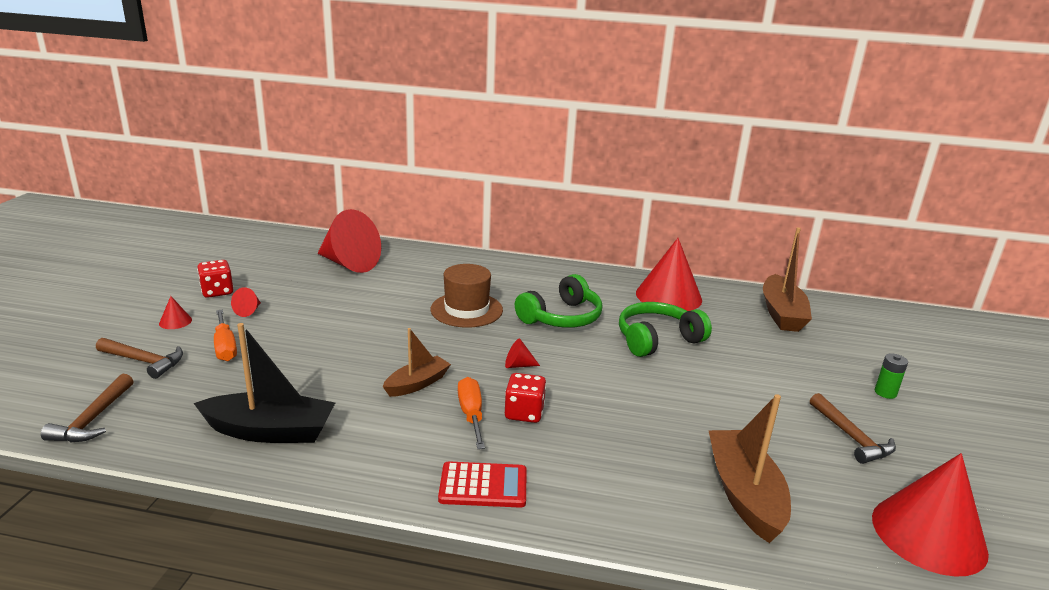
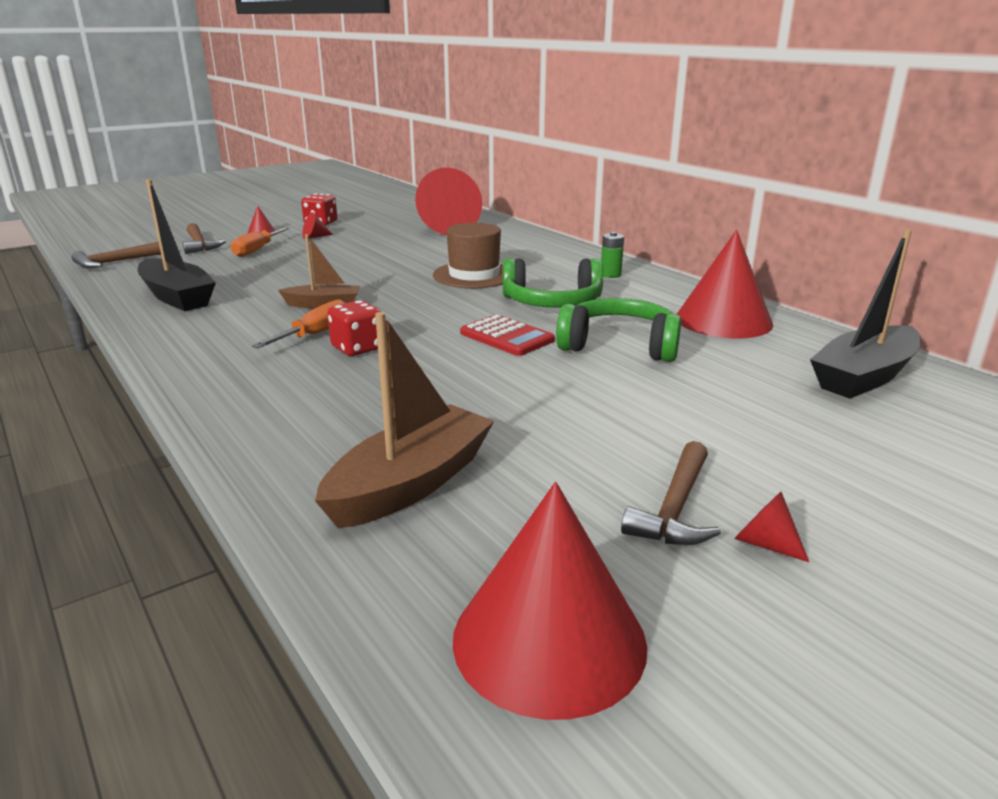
camera: 45 degrees right, 0 degrees up
(483, 486) = (219, 375): red calculator -> red calculator (507, 337)
(518, 365) = (429, 319): red cone -> red cone (764, 543)
(782, 313) = (864, 377): brown boat -> black boat
(885, 393) = (853, 498): green battery -> green battery (610, 275)

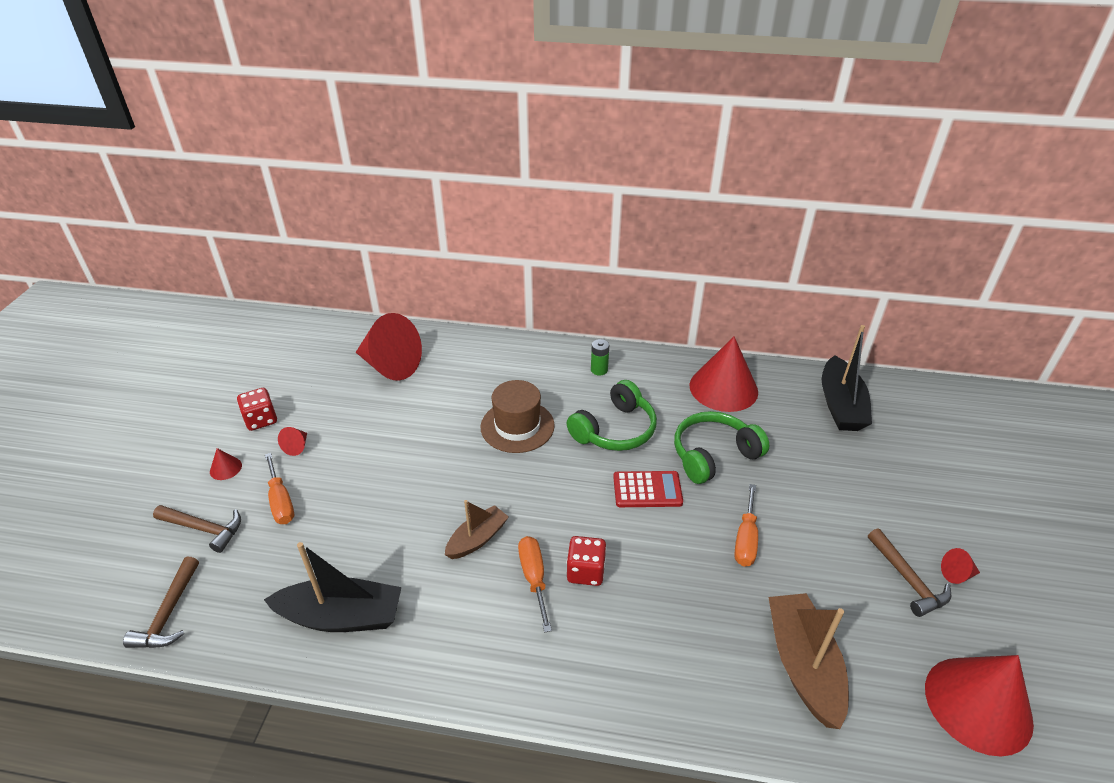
camera: 45 degrees left, 15 degrees up
(537, 396) = (745, 539): none -> orange screwdriver

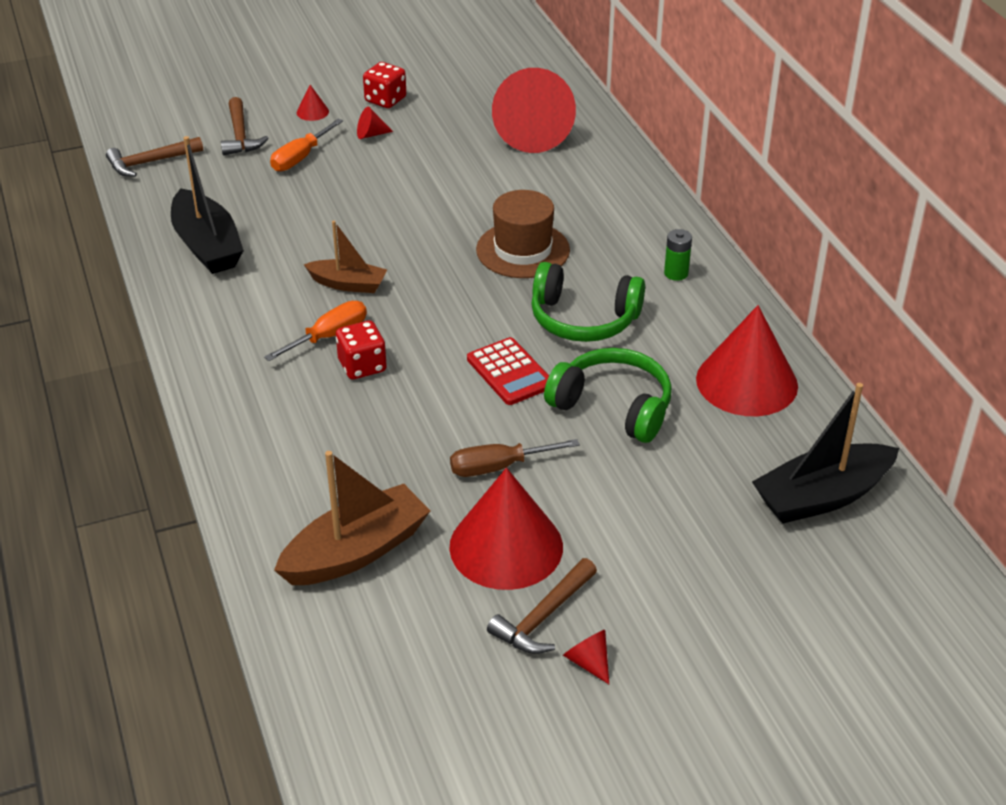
camera: 60 degrees right, 0 degrees up
(745, 539) = (498, 467): orange screwdriver -> brown screwdriver
(978, 704) = (399, 704): red cone -> red cone (506, 546)

